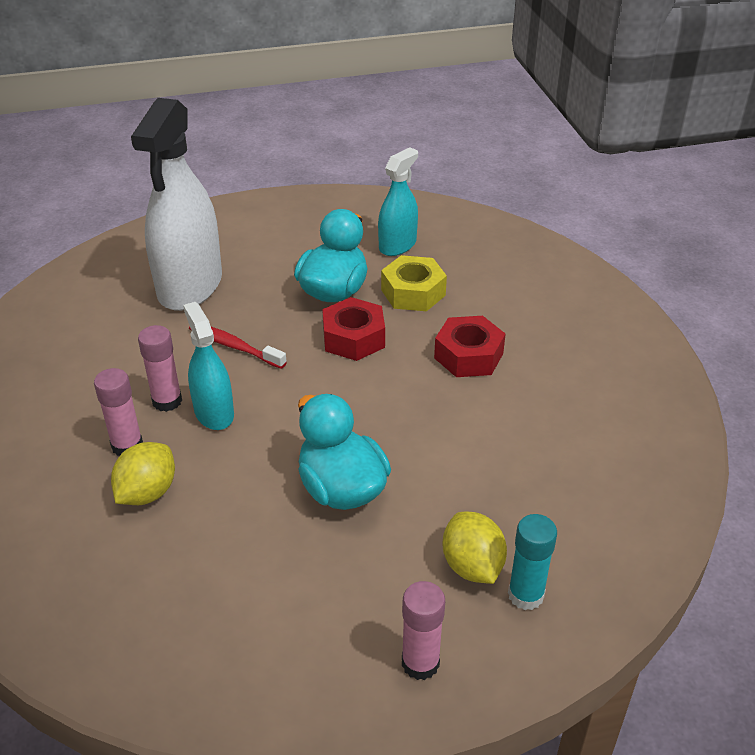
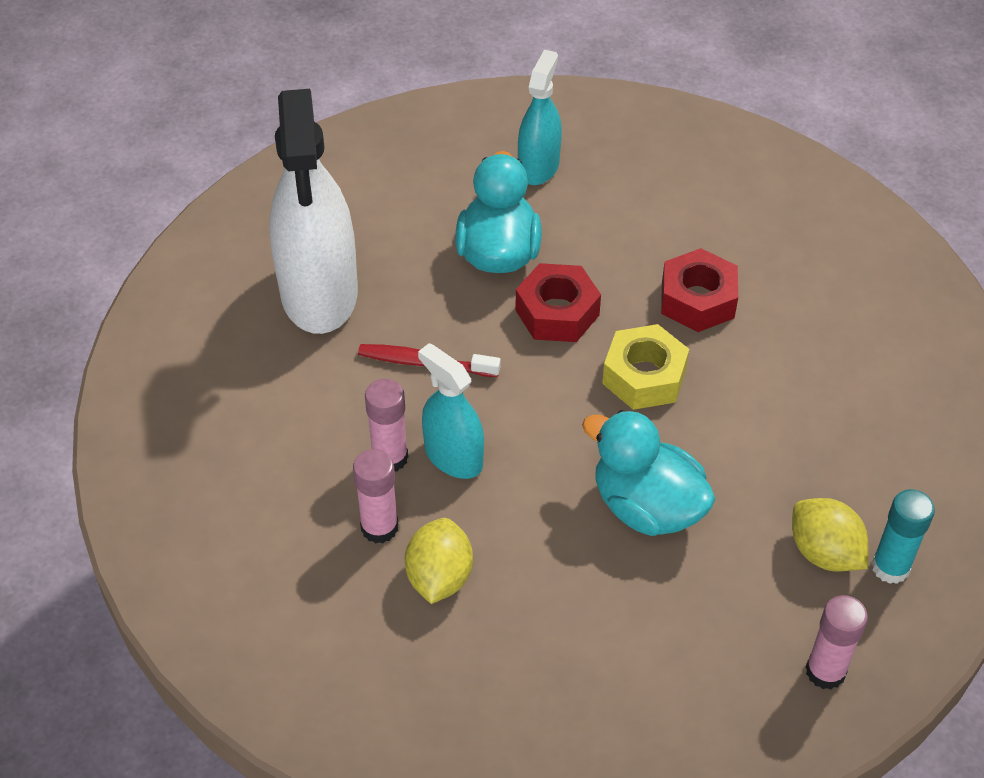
camera: 20 degrees left, 10 degrees up
(413, 292) = (592, 230): yellow nut -> yellow nut (644, 376)

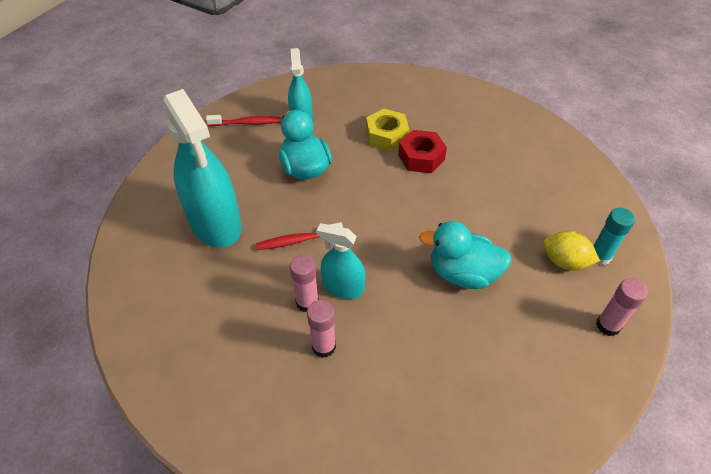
camera: 25 degrees left, 0 degrees up
(319, 292) = (215, 223): white spray bottle -> turquoise spray bottle
(439, 577) = (375, 362): yellow lemon -> none
(447, 145) = (247, 123): none -> red toothbrush
(557, 312) = (354, 188): red nut -> none
(644, 376) = (419, 205): yellow nut -> yellow nut (386, 136)

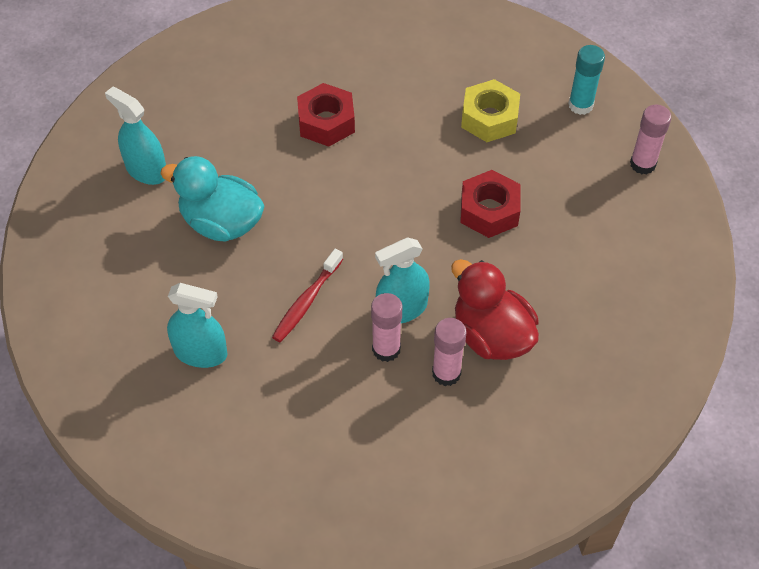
camera: 45 degrees left, 5 degrees up
(215, 223) = (200, 353): turquoise spray bottle -> turquoise spray bottle, size x0.54
(247, 123) = (88, 221): red toothbrush -> none
(377, 348) = (491, 335): none -> red duck
(386, 136) = (264, 123): yellow nut -> yellow nut (489, 118)
(463, 273) = (489, 211): turquoise duck -> red nut
(564, 262) = (558, 132): yellow lemon -> none

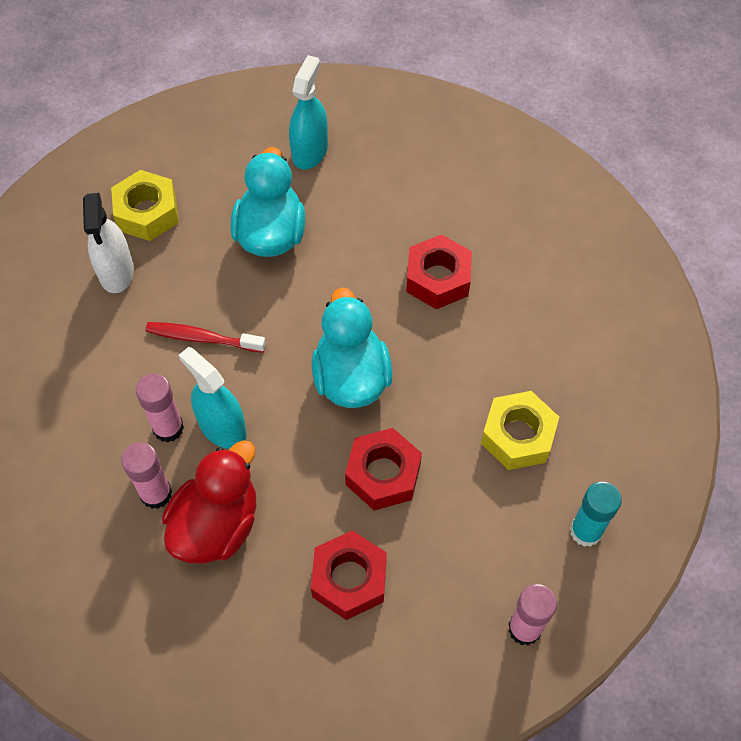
camera: 70 degrees right, 5 degrees up
(146, 312) = (147, 213): none -> yellow nut
(200, 353) = (116, 271): turquoise spray bottle -> white spray bottle
(393, 206) = (351, 377): none -> turquoise duck
(570, 258) = (349, 579): none -> red nut

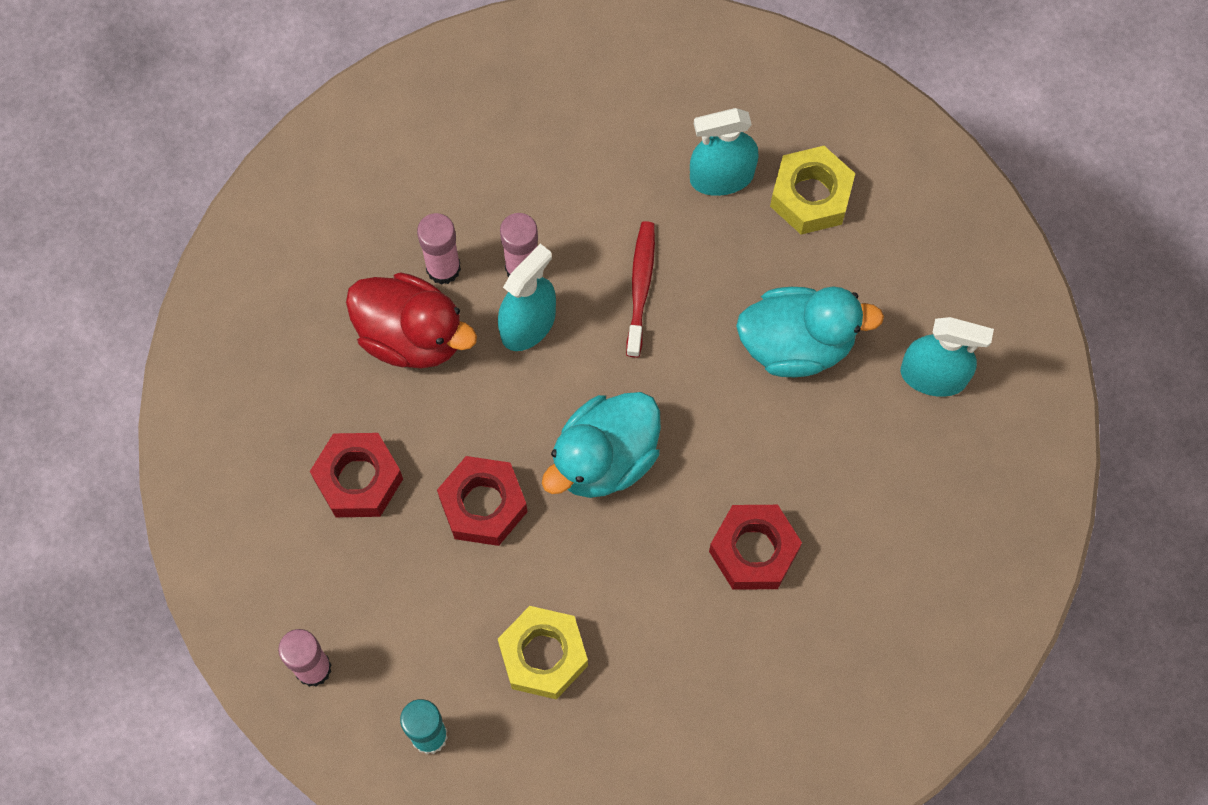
camera: 85 degrees right, 10 degrees up
(116, 271) = (721, 177): white spray bottle -> turquoise spray bottle
(351, 377) = (604, 458): turquoise duck -> turquoise duck turned 150 degrees clockwise

